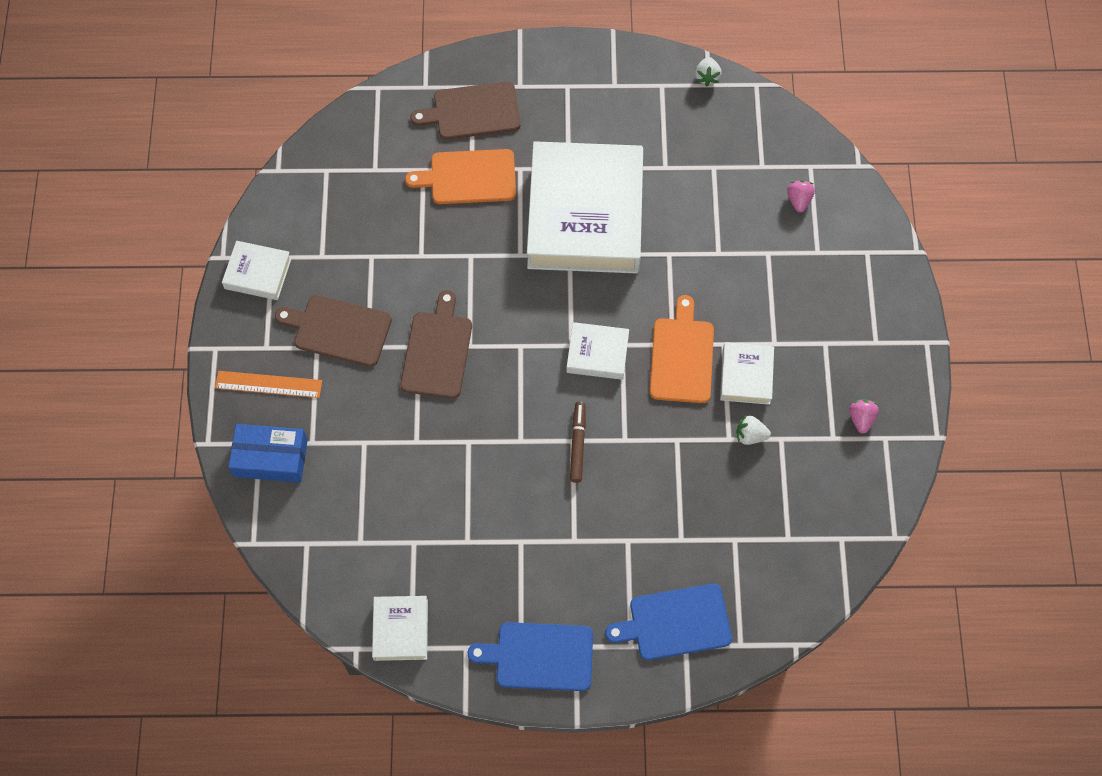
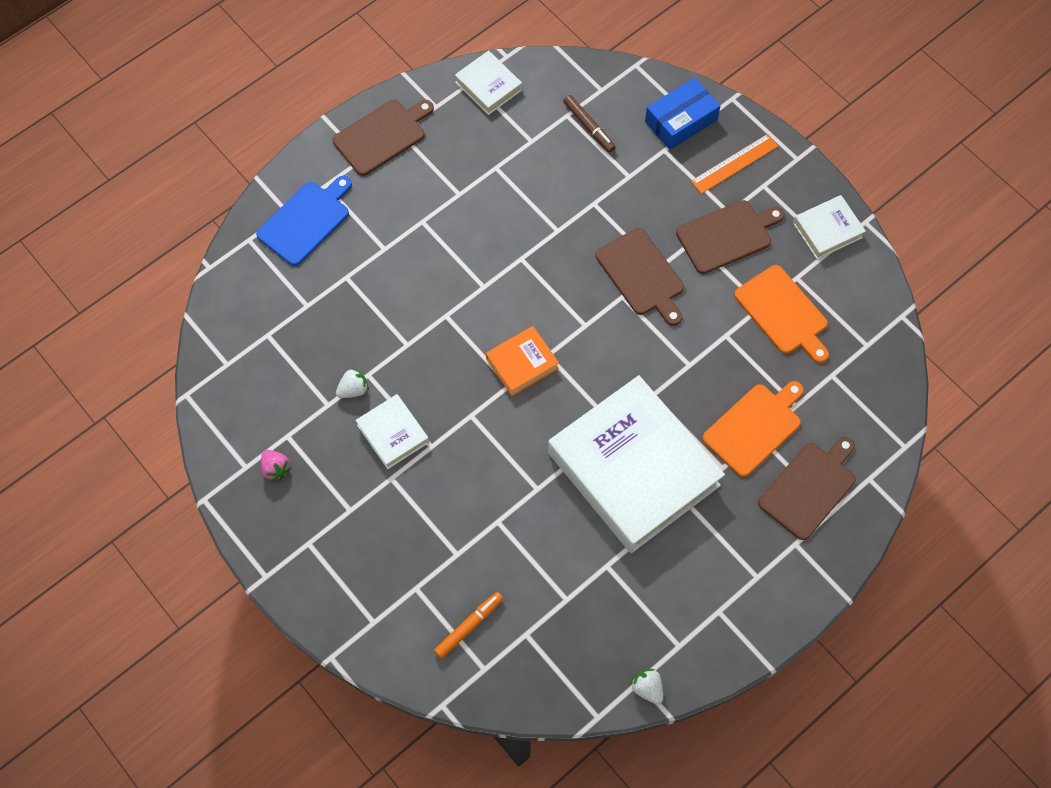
camera: 140 degrees right, 0 degrees up
(539, 656) = (382, 135): blue cutting board -> brown cutting board
(577, 444) = (478, 287): brown marker -> brown marker (589, 126)
(597, 354) = (522, 363): white book -> orange book
(681, 356) = (456, 411): orange cutting board -> orange cutting board (783, 313)
(798, 200) = (469, 626): pink strawberry -> orange marker

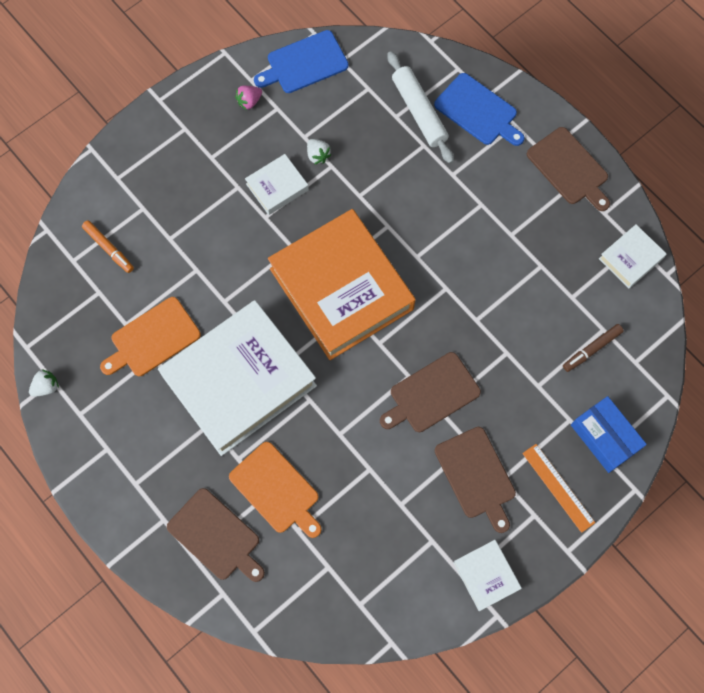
camera: 90 degrees right, 5 degrees up
(227, 406) = (304, 63): none -> blue cutting board
(302, 281) = (419, 112): none -> white rolling pin
(522, 363) = (341, 289): orange book -> orange book, size x2.31
(783, 313) = (394, 525): orange cutting board -> orange cutting board (152, 339)

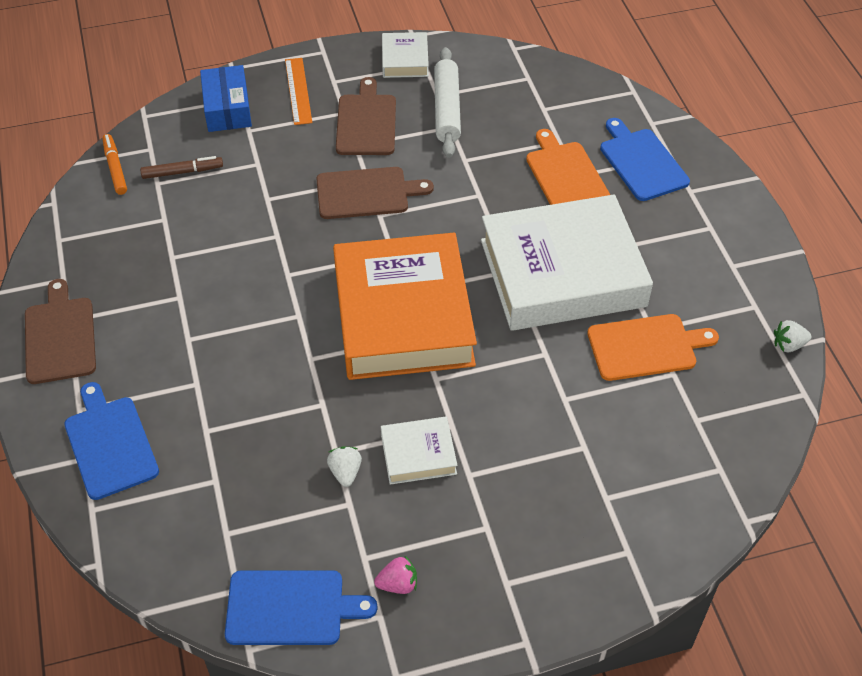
camera: 155 degrees left, 20 degrees down
(109, 248) = (668, 465): orange marker -> orange marker (115, 168)
(216, 536) = (641, 162): brown cutting board -> blue cutting board
(419, 112) = (182, 474): white rolling pin -> white rolling pin (447, 109)
(630, 258) = (75, 229): white book -> none

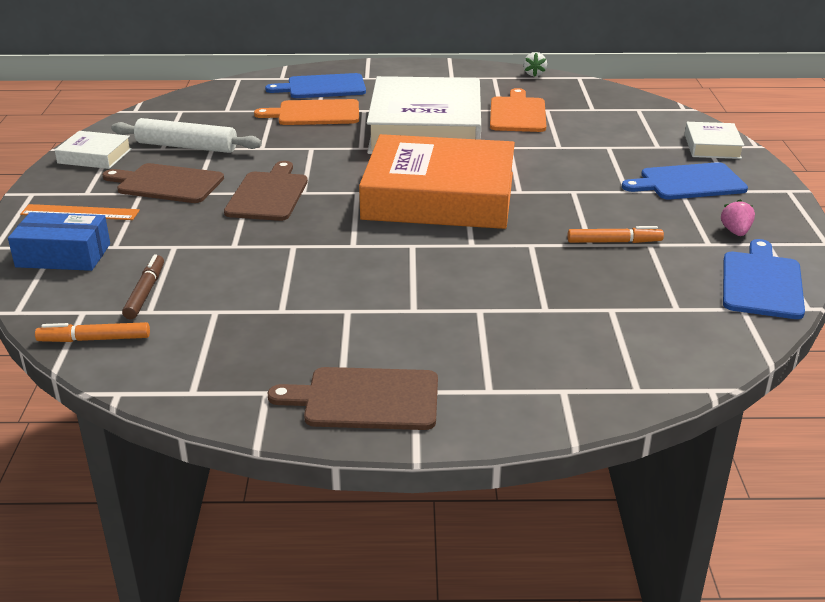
camera: 75 degrees left, 20 degrees down
(109, 444) = (546, 371): blue cutting board -> blue cutting board (688, 182)
(345, 472) = (614, 242): white strawberry -> orange marker
(418, 454) = (601, 208): white book -> white book (712, 146)

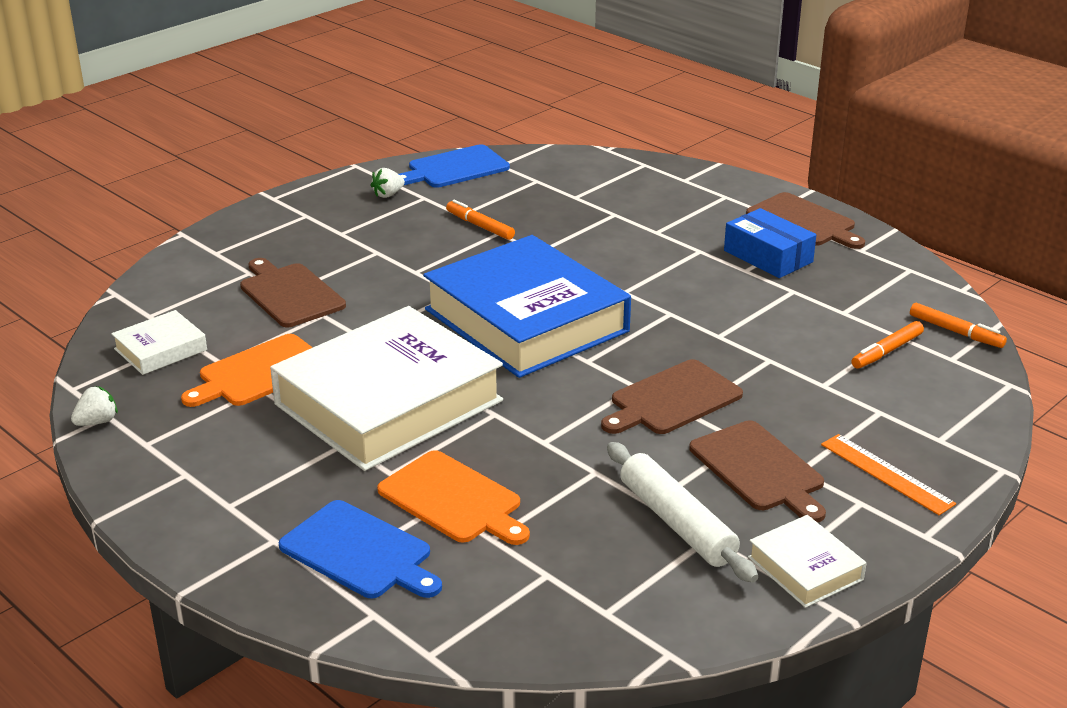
camera: 135 degrees left, 0 degrees up
(63, 255) = (936, 424): blue box -> blue box (768, 256)
(145, 293) = (887, 351): brown marker -> orange marker
(439, 196) = (526, 320): orange book -> blue book
(604, 147) = (289, 294): none -> brown cutting board
(688, 182) = (318, 235): blue cutting board -> none
(712, 146) = (212, 250): white book -> white book (160, 349)
(735, 232) = (388, 194): pink strawberry -> white strawberry

